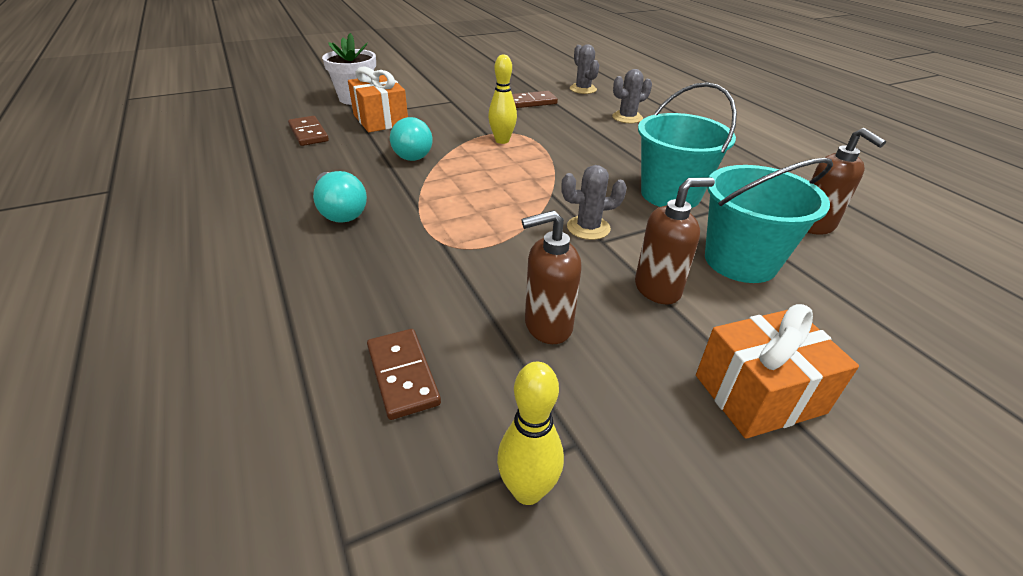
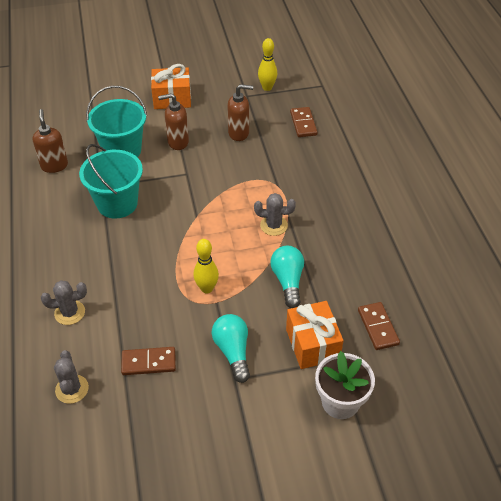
camera: 165 degrees left, 10 degrees up
(340, 211) = (337, 220): turquoise light bulb -> turquoise light bulb (233, 351)
(588, 228) = (189, 184): grey cactus -> grey cactus (274, 225)

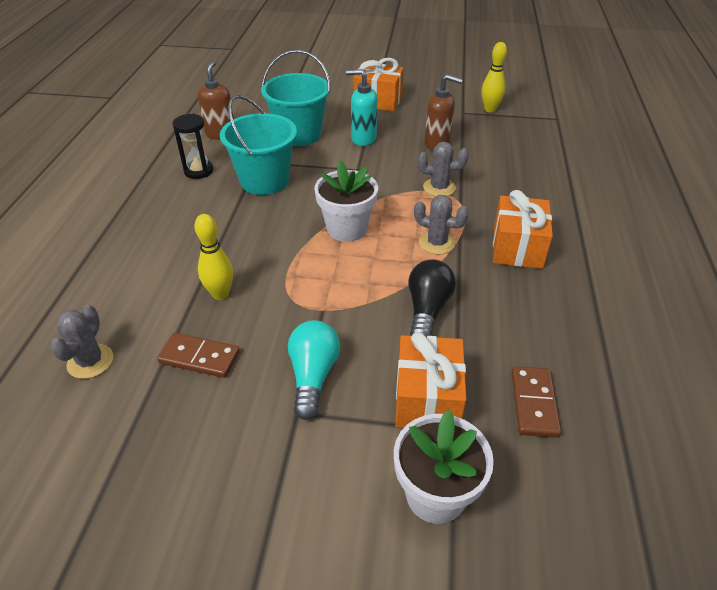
camera: 20 degrees right, 5 degrees down
(57, 208) = (198, 171): none -> black hourglass
(69, 312) = (144, 275): grey cactus -> grey cactus (439, 188)
(177, 142) = (363, 139): brown soap dispenser -> turquoise soap dispenser
(203, 231) = (347, 228): none -> white flower pot
(207, 288) = (318, 291): yellow bowling pin -> yellow bowling pin (220, 294)
(288, 281) = (427, 310): turquoise light bulb -> black light bulb
(303, 123) = (519, 149): brown domino -> none
(331, 214) = (517, 247): none -> orange gift

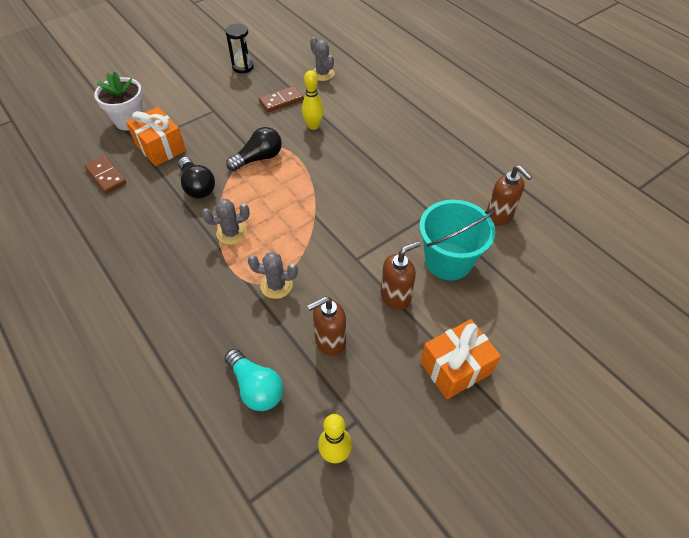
camera: 135 degrees right, 10 degrees up
(198, 171) = (452, 177): black hourglass -> black hourglass (243, 67)
(264, 181) = (400, 201): turquoise bucket -> none
(313, 376) = (222, 125): turquoise light bulb -> turquoise light bulb (256, 387)
(327, 297) = (259, 158): none -> black light bulb
(347, 228) = (299, 204): white flower pot -> none
(363, 139) = (395, 297): turquoise soap dispenser -> brown soap dispenser
(439, 188) = (276, 285): grey cactus -> grey cactus turned 45 degrees clockwise
(517, 247) = (173, 267): orange gift -> none

